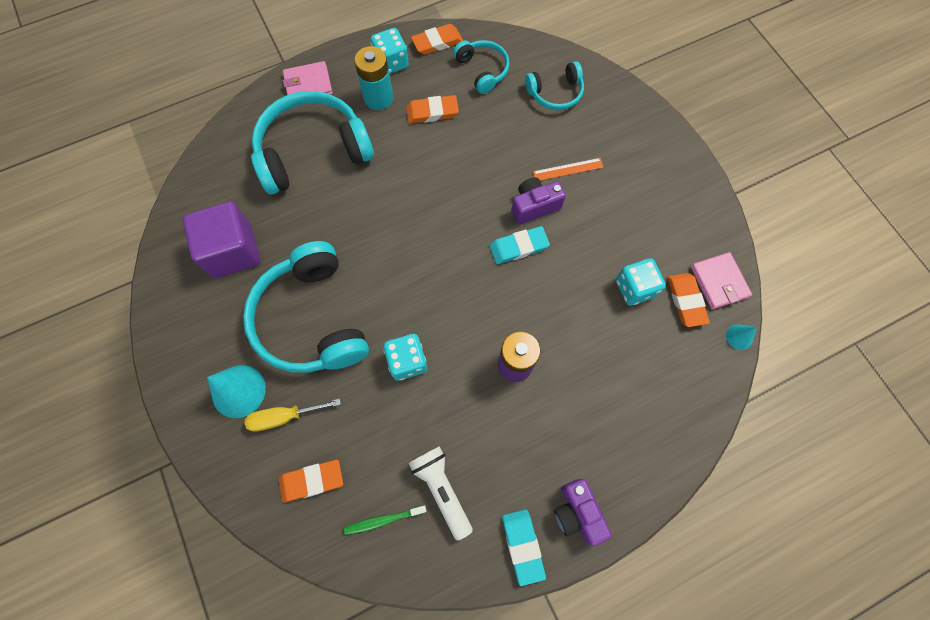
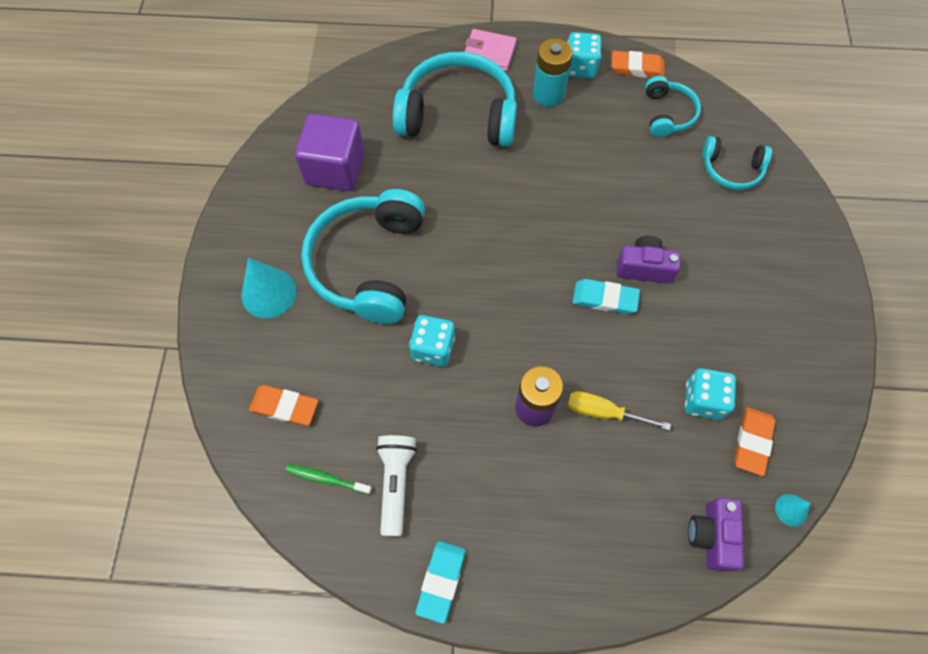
camera: 30 degrees right, 5 degrees down
(283, 417) = (293, 337): yellow screwdriver -> yellow screwdriver (603, 412)
(432, 112) = (593, 131): orange eraser -> none
(568, 169) = (700, 249): orange ruler -> none
(577, 513) = (513, 582): purple camera -> purple camera (711, 536)
(719, 282) = (801, 442): pink wallet -> none

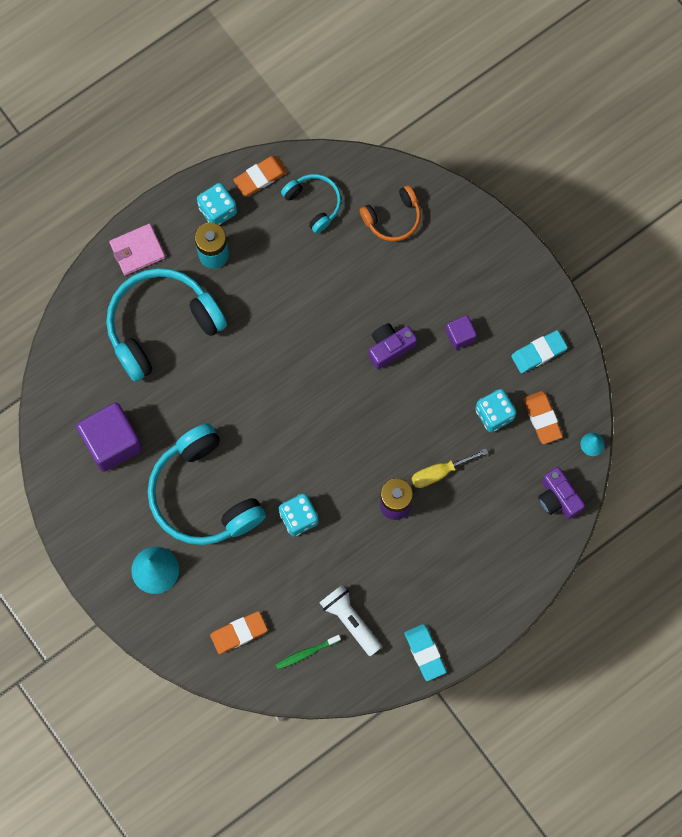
camera: 40 degrees left, 10 degrees up
(605, 299) = (381, 392): turquoise eraser -> turquoise eraser (538, 353)
(722, 305) = (460, 335): none -> purple cube
(731, 170) = (393, 218): turquoise headphones -> orange headphones

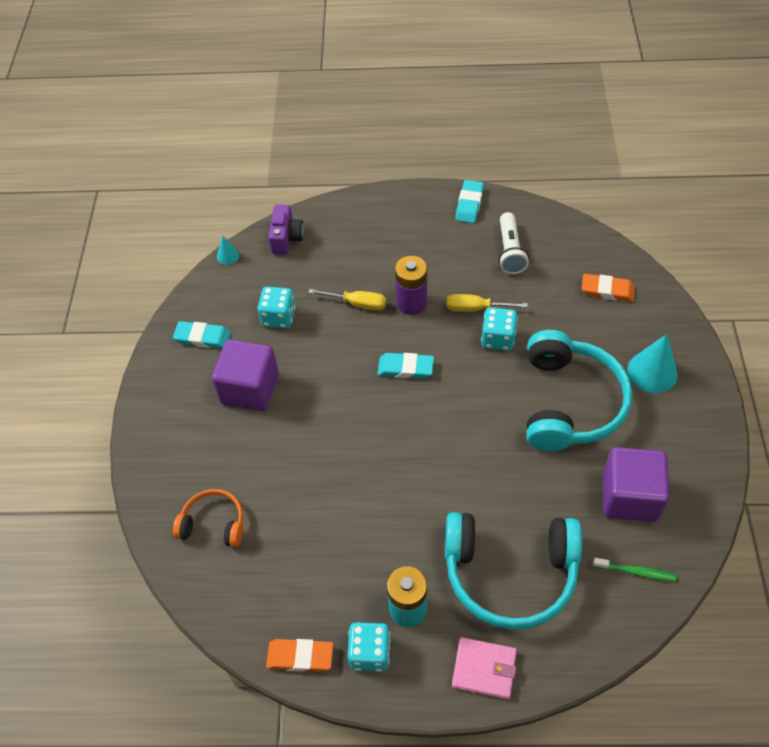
camera: 140 degrees left, 20 degrees down
(306, 653) = (561, 250): green toothbrush -> green toothbrush (635, 571)
(314, 203) = (271, 590): turquoise headphones -> none
(338, 536) = (475, 308): none -> yellow screwdriver
(353, 438) = (405, 368): none -> turquoise eraser
(390, 347) = (315, 416): purple camera -> none
(460, 335) = (250, 388): purple cube -> purple cube, size x1.97
(542, 418) = (246, 293): orange eraser -> none

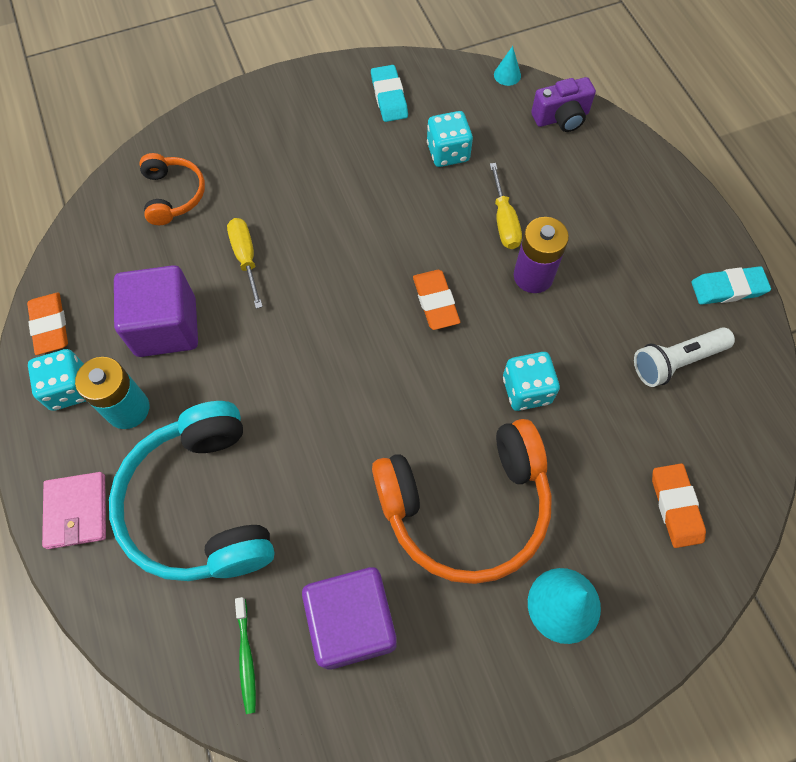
camera: 65 degrees right, 10 degrees up
(250, 388) = (343, 163): purple cube -> purple cube (166, 327)
(405, 368) = (435, 302): turquoise eraser -> orange eraser
(475, 308) = (560, 349): yellow screwdriver -> yellow screwdriver (246, 257)
(569, 402) = (466, 506): turquoise headphones -> orange headphones

